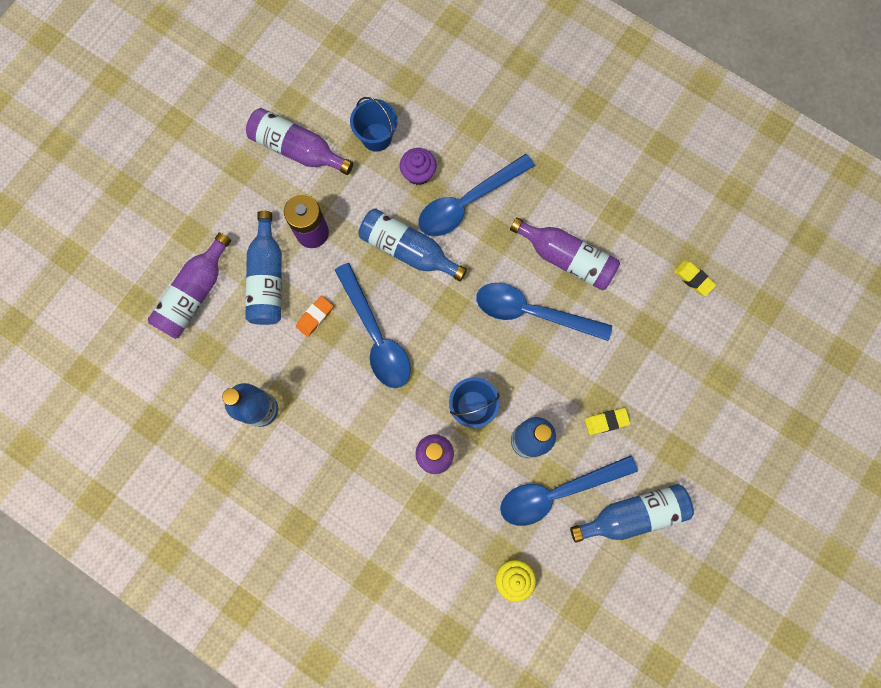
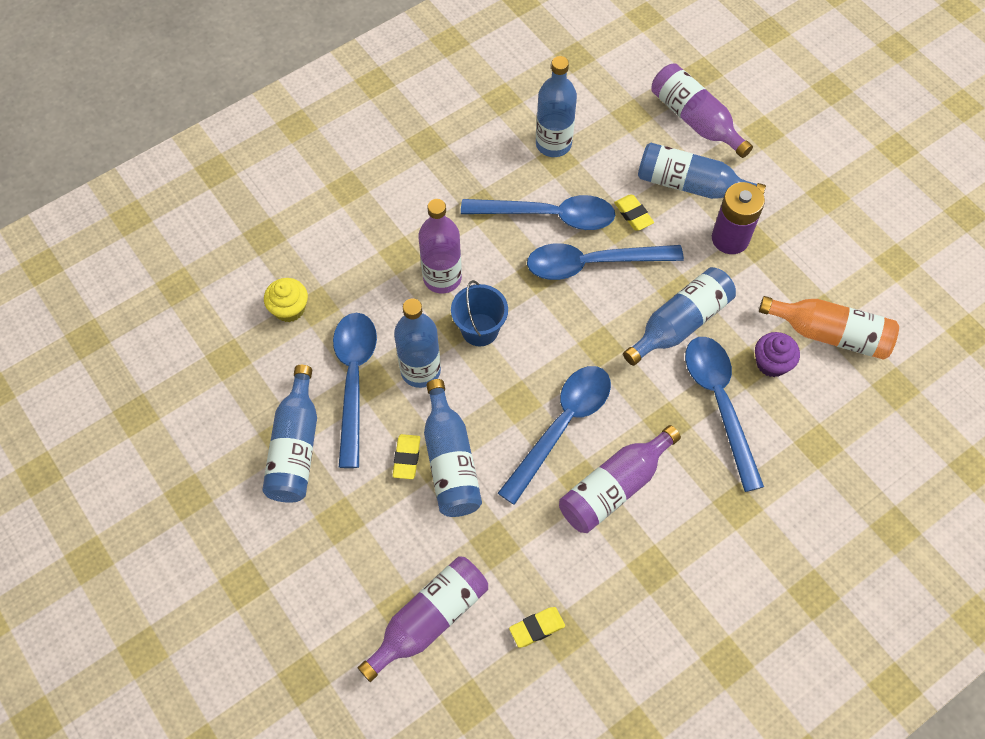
camera: 110 degrees right, 15 degrees down
(297, 149) = (835, 252): purple bottle -> purple bottle (429, 620)
(315, 317) = (633, 214): orange eraser -> yellow eraser
(340, 388) = (548, 216): none -> blue spoon
(376, 137) = (830, 334): blue bucket -> orange bottle
(595, 387) = (450, 461): none -> blue bottle

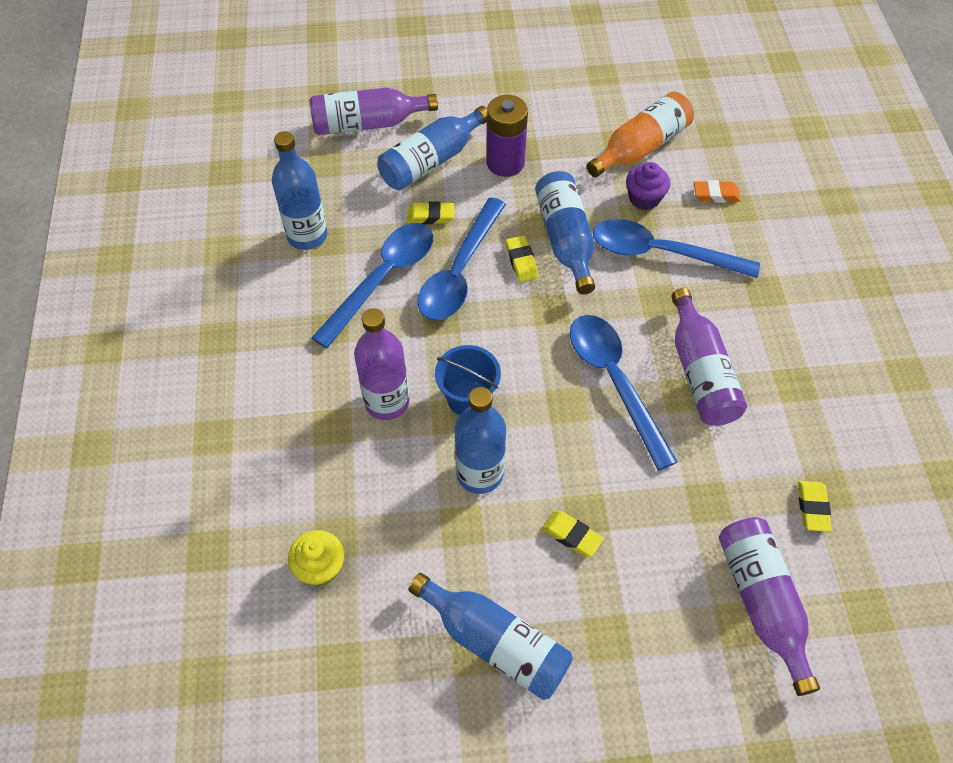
camera: 60 degrees left, 5 degrees down
(354, 380) = (451, 542): blue spoon -> none
(450, 461) = (597, 496): blue bottle -> none
(634, 302) = (521, 261): none -> yellow eraser
(820, 419) = (716, 194): none -> orange eraser

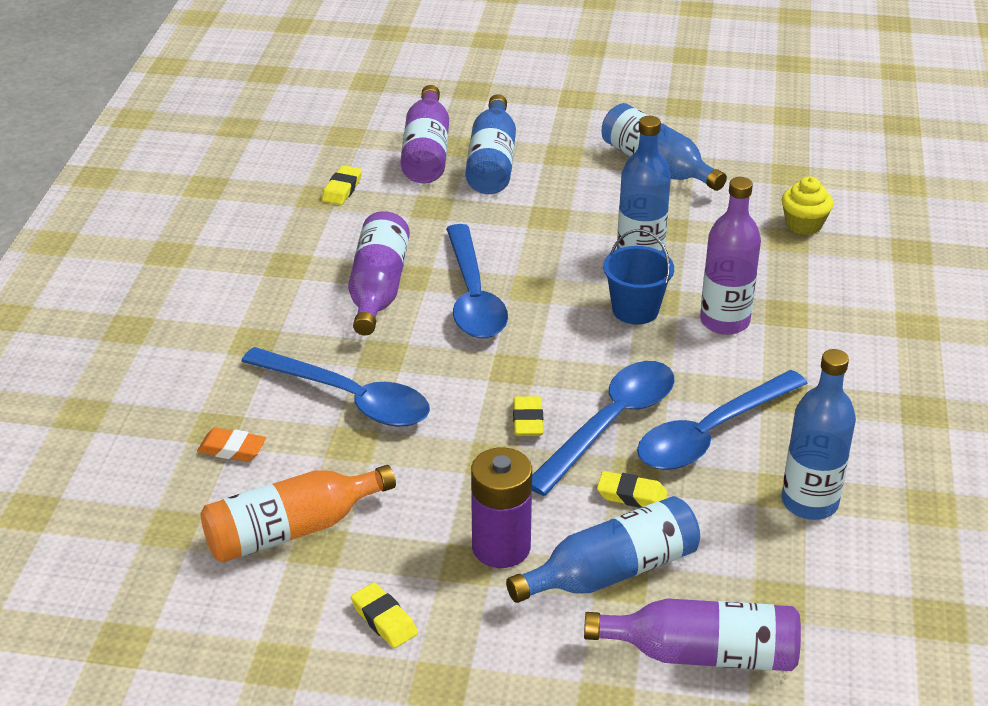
camera: 165 degrees left, 20 degrees down
(565, 240) = (461, 434): blue bottle -> blue bottle (492, 162)
(572, 535) = (568, 207): yellow eraser -> yellow eraser (384, 619)
(644, 198) = (330, 462): purple cupcake -> none

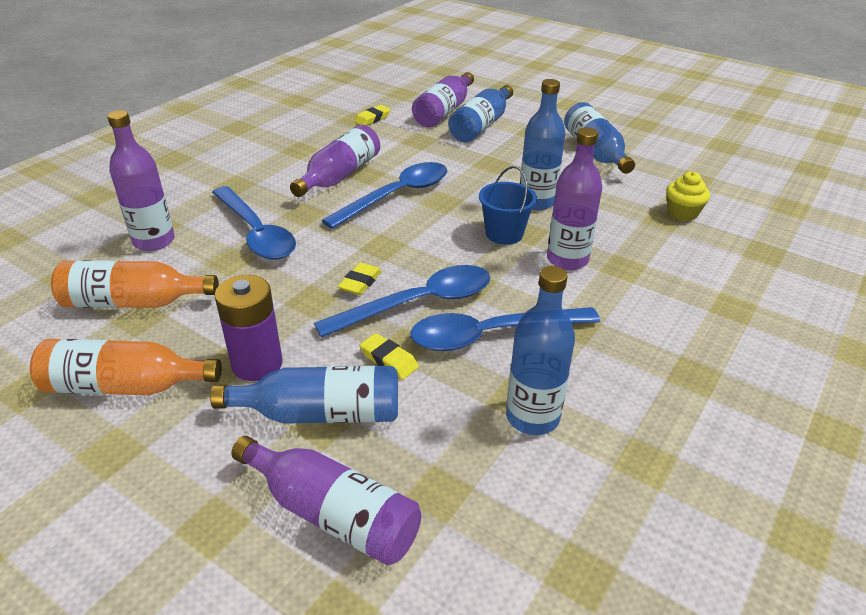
camera: 25 degrees right, 0 degrees up
(232, 449) = (154, 241): orange eraser -> purple bottle
(384, 619) = (125, 386): yellow eraser -> orange bottle
(473, 296) = (397, 196): blue spoon -> blue spoon turned 150 degrees counterclockwise

